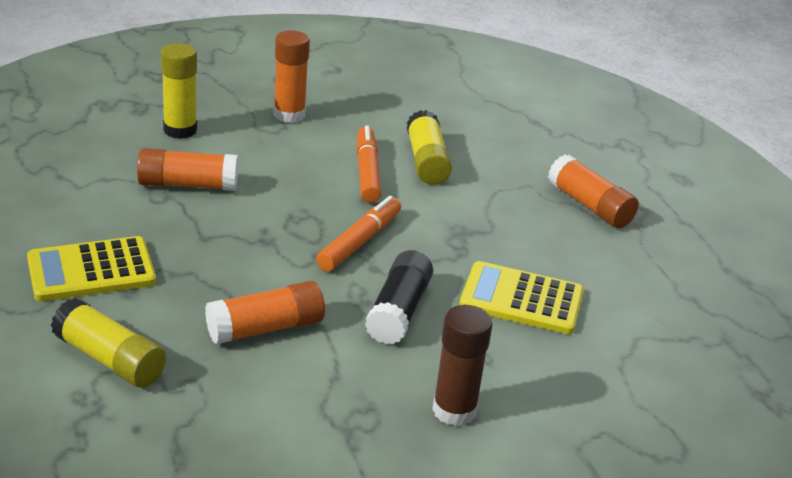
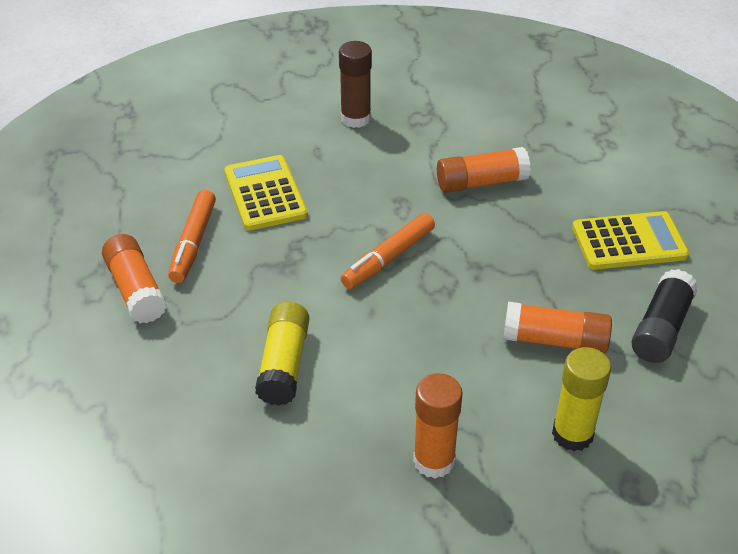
camera: 165 degrees left, 10 degrees up
(109, 359) = (596, 167): yellow glue stick -> none
(367, 172) = (358, 350): orange marker -> orange marker (193, 242)
(398, 311) = (372, 189): black glue stick -> black glue stick (661, 328)
(521, 299) = (265, 193): yellow calculator -> yellow calculator turned 135 degrees counterclockwise

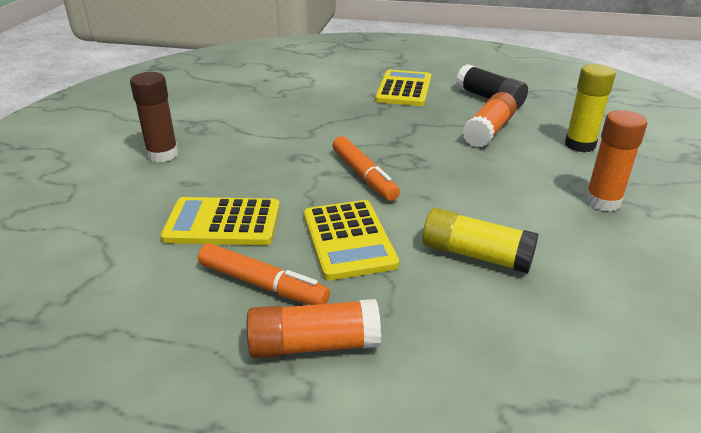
camera: 70 degrees left, 10 degrees down
(273, 275) = (348, 240): none -> yellow calculator
(481, 182) = (302, 121): orange glue stick -> none

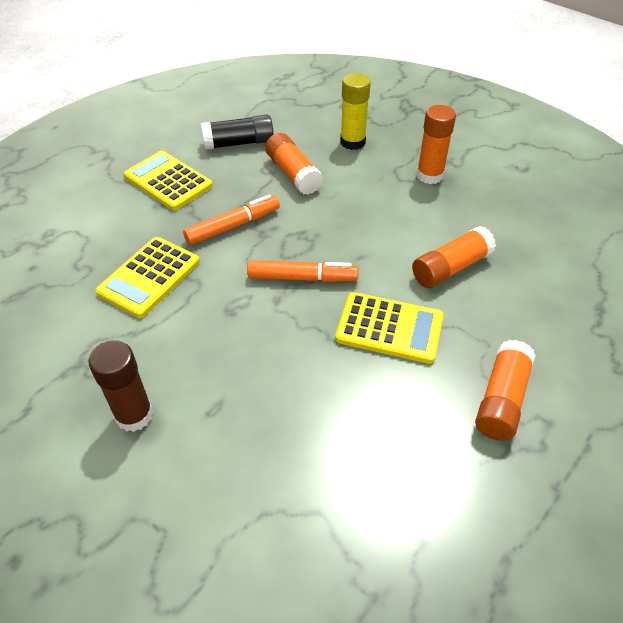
camera: 60 degrees left, 15 degrees up
(223, 223) = (309, 403): yellow calculator -> yellow calculator (149, 277)
(262, 284) = (416, 405): orange marker -> orange marker (233, 226)
(476, 255) = (451, 268): yellow glue stick -> orange glue stick

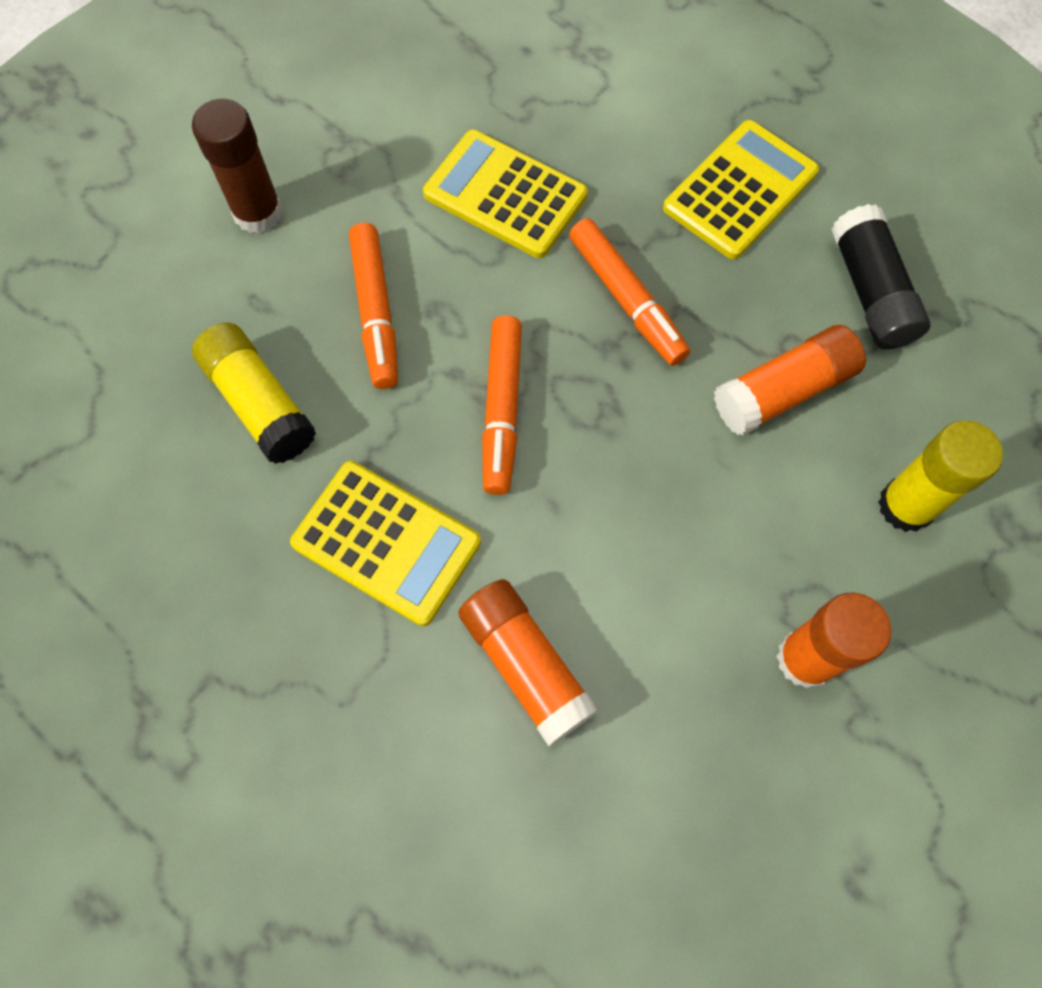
camera: 90 degrees right, 20 degrees up
(229, 340) = (376, 312): none -> orange marker
(295, 400) = (260, 403): none -> yellow glue stick
(389, 328) = (386, 542): yellow calculator -> yellow calculator turned 75 degrees counterclockwise
(501, 399) = (231, 704): orange glue stick -> none

